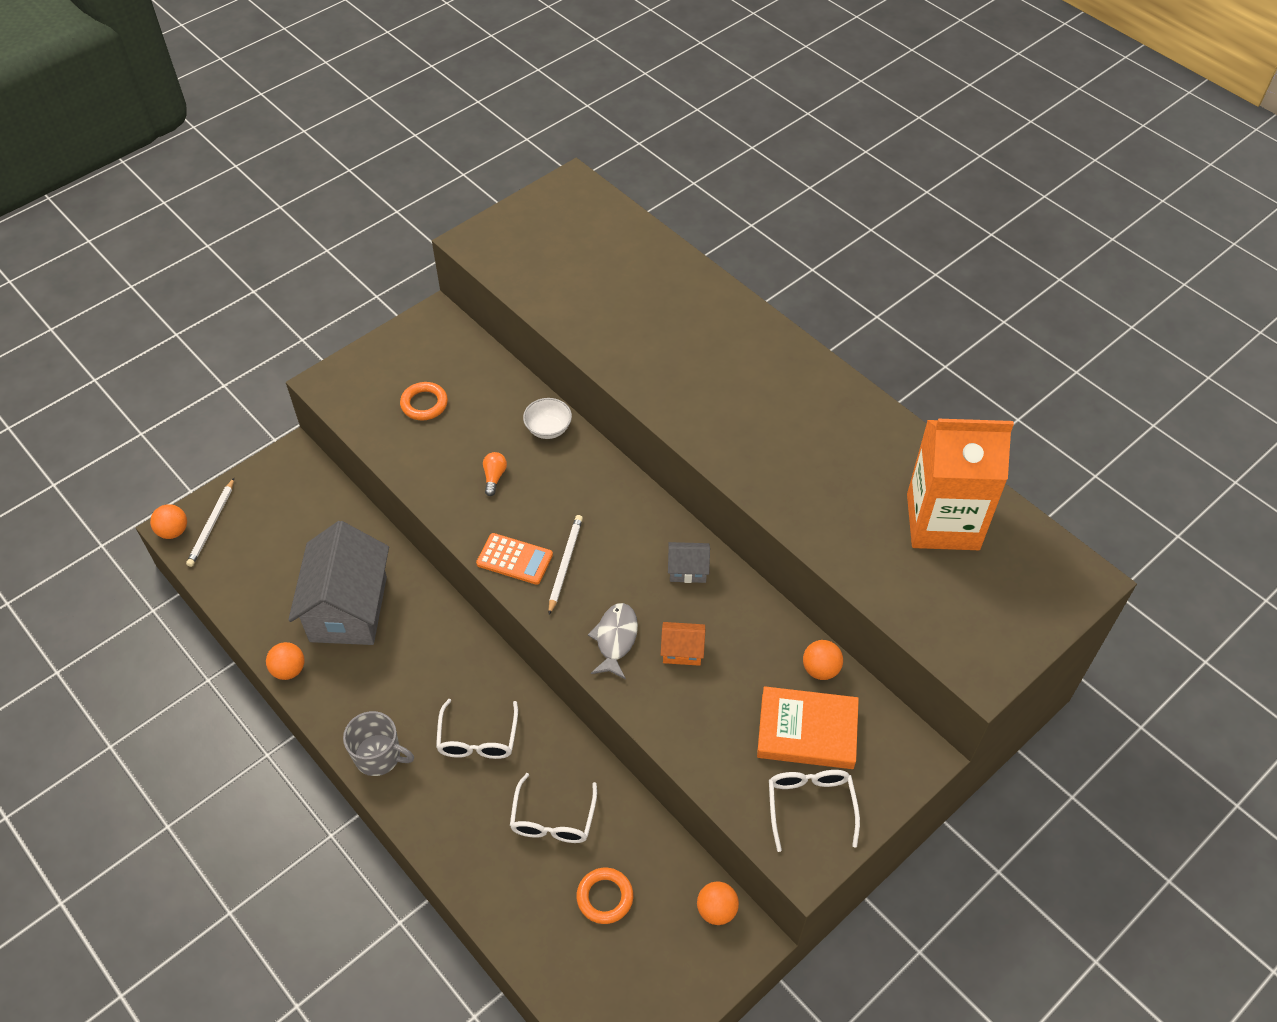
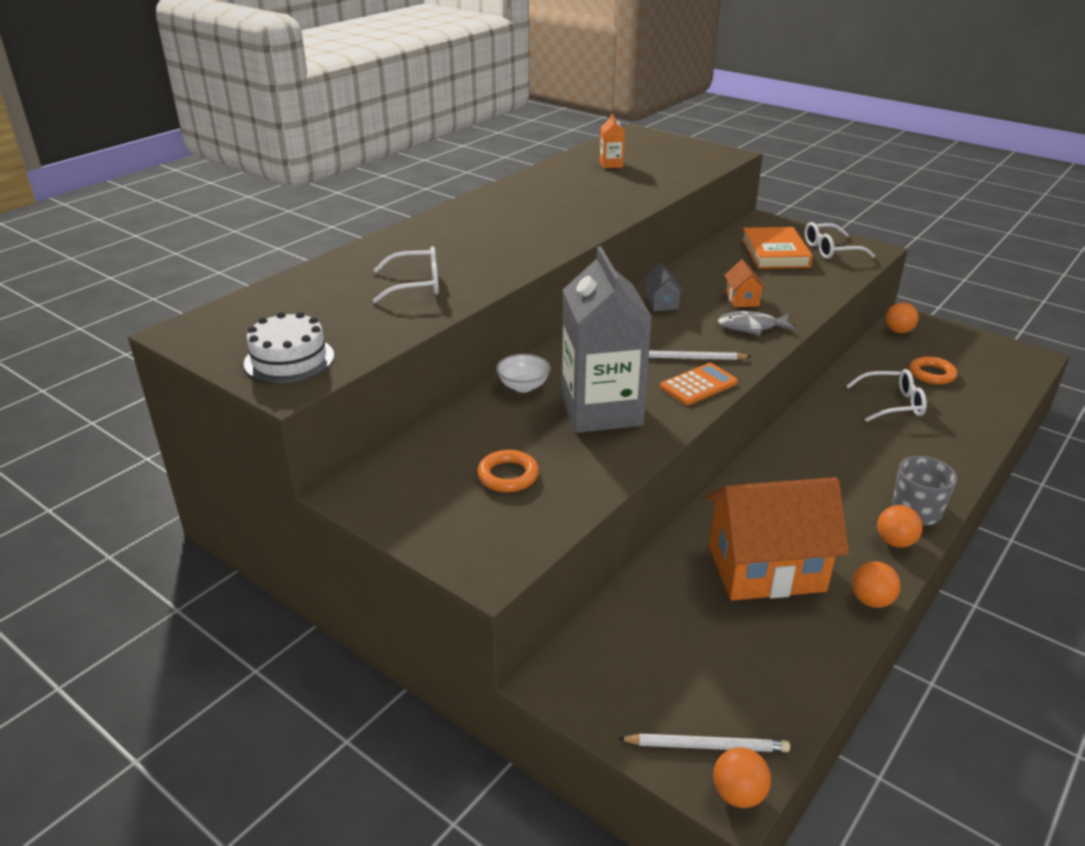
camera: 100 degrees left, 20 degrees down
(348, 609) = (766, 569): grey house -> orange house
(478, 739) = (853, 452): white glasses -> white glasses (416, 285)
(494, 477) = (601, 410): orange light bulb -> grey carton
(512, 240) = (289, 359): none -> white cake
(514, 559) = (698, 385): orange calculator -> orange calculator turned 45 degrees clockwise
(820, 669) = (721, 251): orange ball -> orange ball (895, 542)
(942, 522) = (611, 164): orange carton -> orange carton, size x0.41

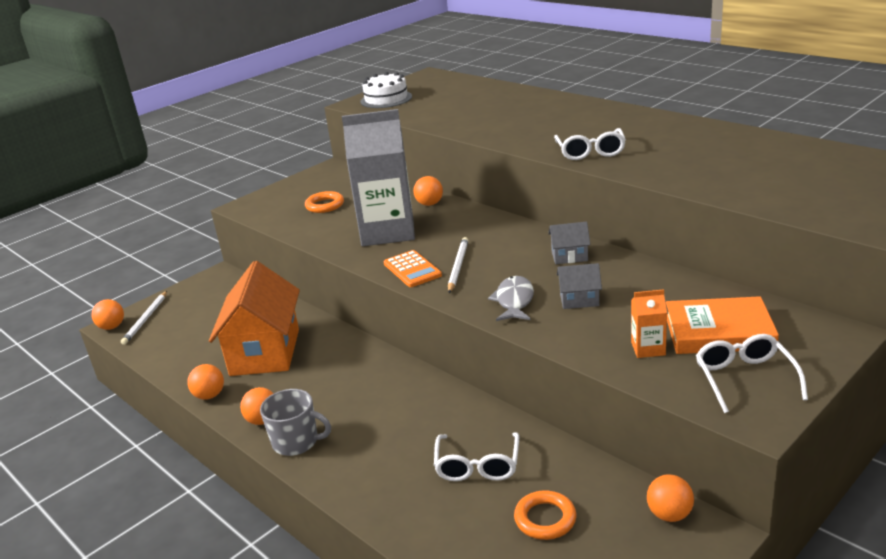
camera: 100 degrees right, 5 degrees down
(416, 285) = (479, 115): white glasses -> white glasses (590, 152)
(523, 386) = (429, 204): white bowl -> orange ball
(611, 164) = (791, 163): orange carton -> orange carton (648, 348)
(742, 299) = (579, 300): orange house -> grey house

